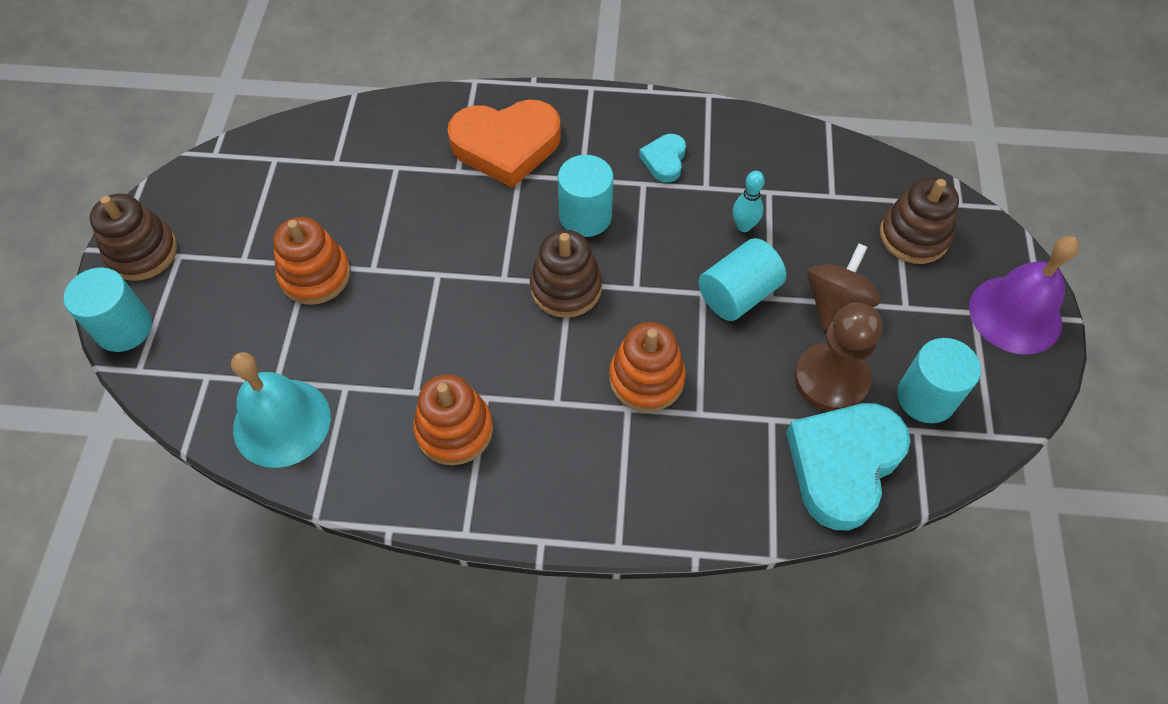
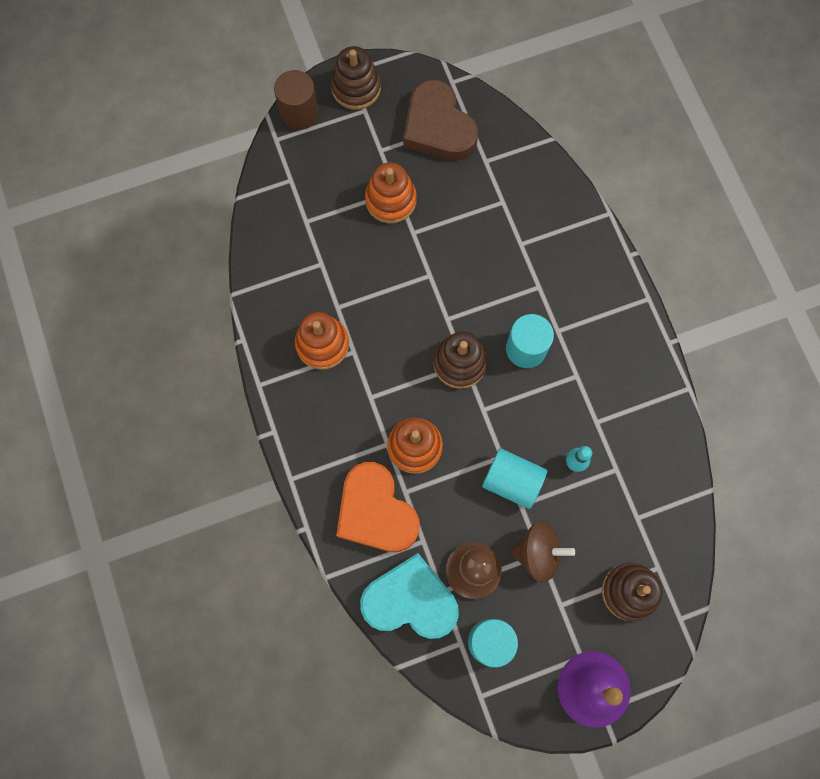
camera: 65 degrees right, 15 degrees up
(124, 328) = (299, 113): turquoise cylinder -> brown cylinder
(259, 190) = (438, 127): none -> brown heart
(282, 422) = (280, 241): turquoise bell -> none
(506, 146) = (560, 265): orange heart -> orange heart (376, 511)
(664, 160) = (605, 382): turquoise heart -> none

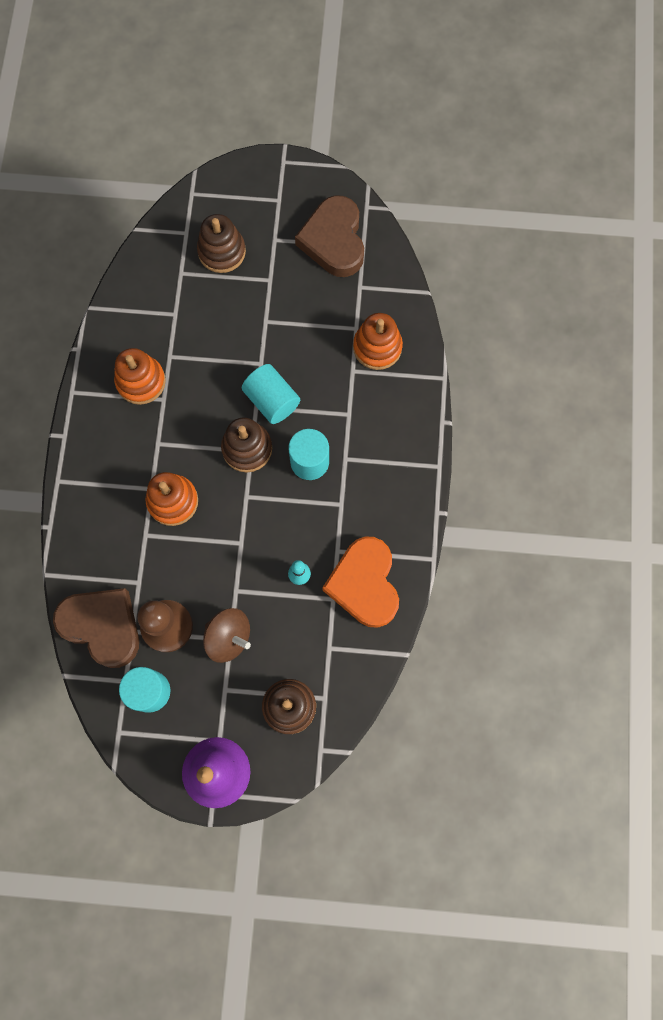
camera: 25 degrees right, 0 degrees up
(299, 113) = (222, 179): brown cylinder -> none
(356, 88) = (281, 178): brown stacking toy -> brown stacking toy (222, 252)
(376, 511) = (112, 540): orange heart -> orange heart (364, 584)
(390, 200) = (261, 286): orange stacking toy -> orange stacking toy (377, 347)
(410, 600) = (102, 626): turquoise heart -> brown heart
(512, 481) = (238, 567): turquoise cylinder -> turquoise cylinder (272, 401)

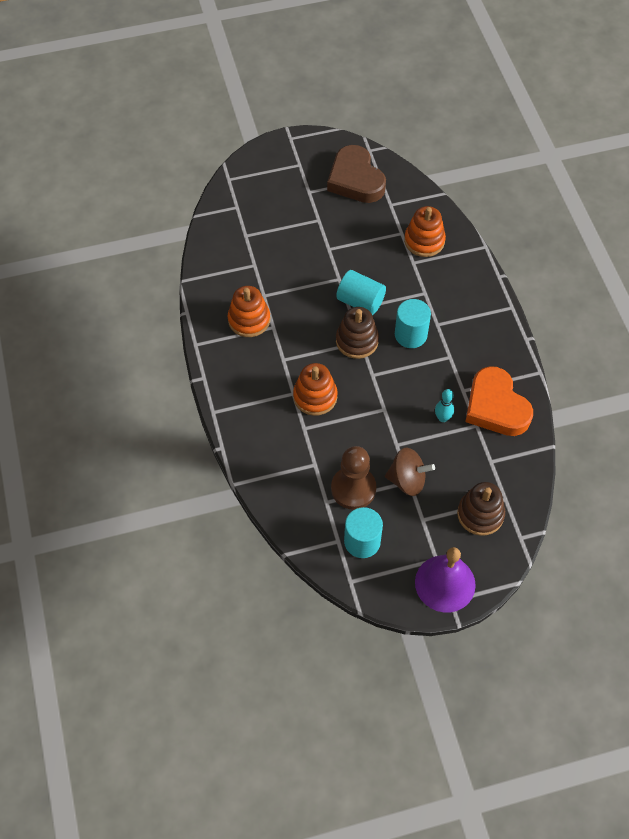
camera: 20 degrees left, 15 degrees down
(102, 626) = (300, 506): brown heart -> none
(222, 252) = (271, 211): brown stacking toy -> none

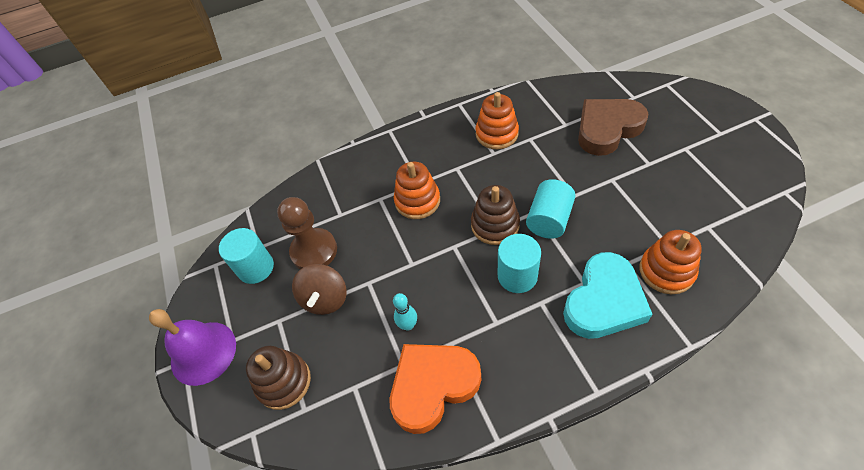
camera: 90 degrees right, 5 degrees down
(355, 179) = (728, 186): brown heart -> brown heart (607, 129)
(443, 285) = (604, 301): none -> turquoise heart

